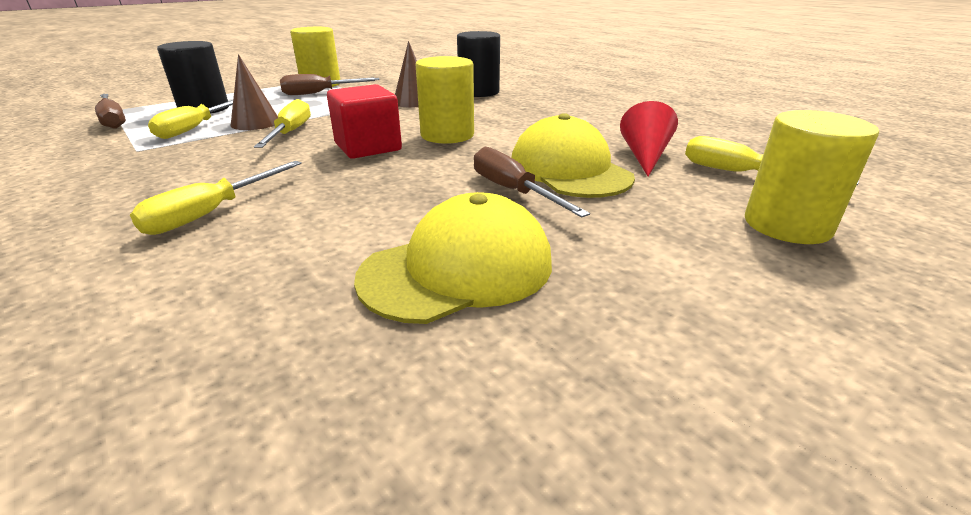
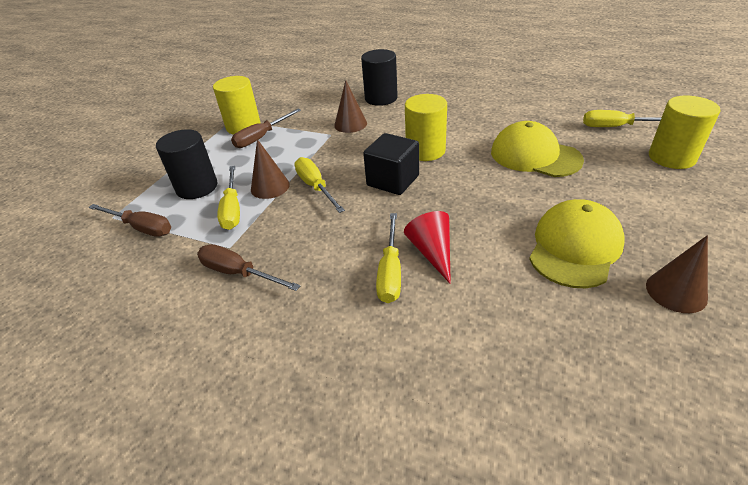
camera: 25 degrees left, 10 degrees up
(368, 147) = (393, 180): red cube -> black cube
(513, 191) = (528, 184): brown screwdriver -> brown screwdriver (238, 273)
(521, 388) = (676, 291): none -> brown cone
(644, 156) = (558, 129): red cone -> red cone (432, 252)

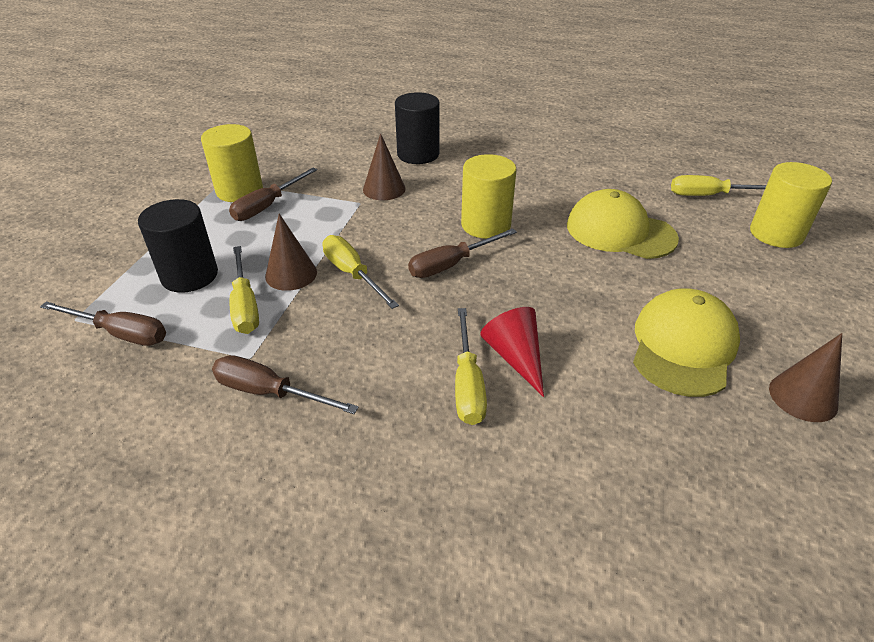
camera: 10 degrees left, 0 degrees up
(393, 180) = (451, 264): black cube -> brown screwdriver

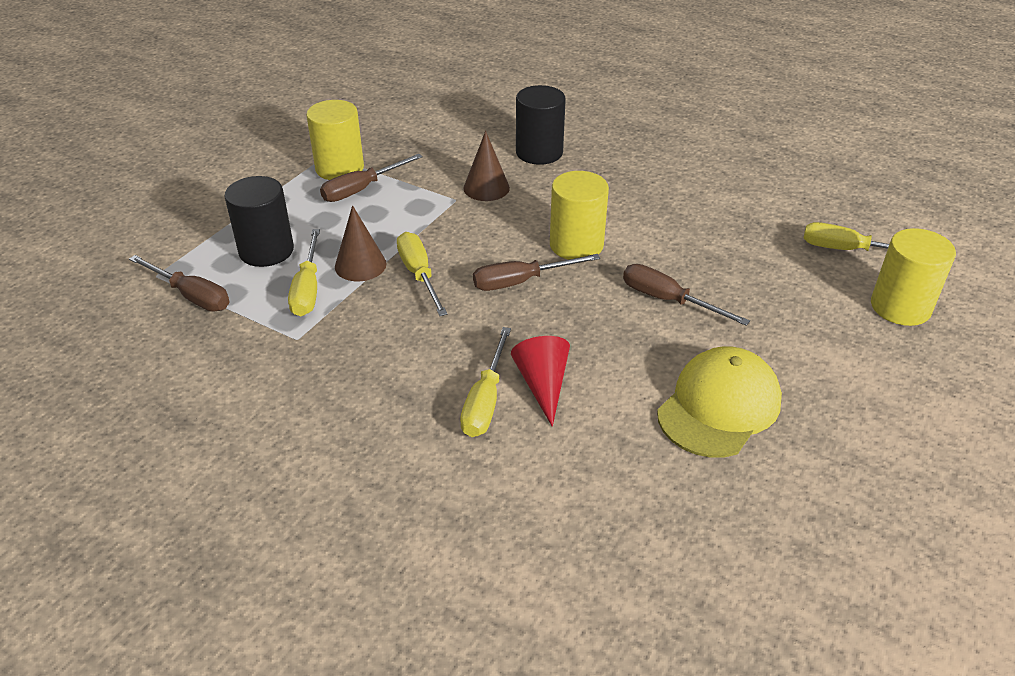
camera: 15 degrees right, 0 degrees up
(269, 392) = (303, 373): brown screwdriver -> brown screwdriver (668, 300)
(620, 231) = (719, 275): yellow cap -> none
(803, 397) = (815, 478): brown cone -> none

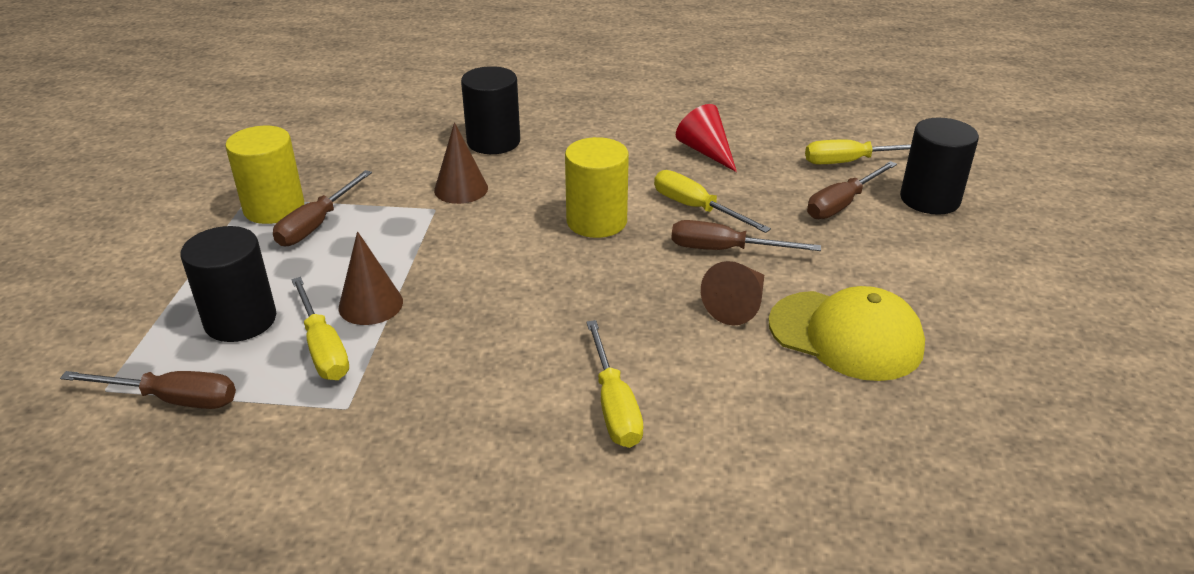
camera: 25 degrees left, 5 degrees down
(419, 275) = (447, 296): yellow screwdriver -> yellow screwdriver (696, 208)
(521, 282) = (565, 272): brown screwdriver -> brown screwdriver (842, 204)
(542, 384) = (662, 369): red cone -> red cone (706, 151)
(643, 351) = (738, 305): none -> brown cone
(719, 406) = (846, 335): yellow cap -> yellow cap turned 105 degrees clockwise
(900, 307) = (929, 199): yellow cylinder -> black cylinder

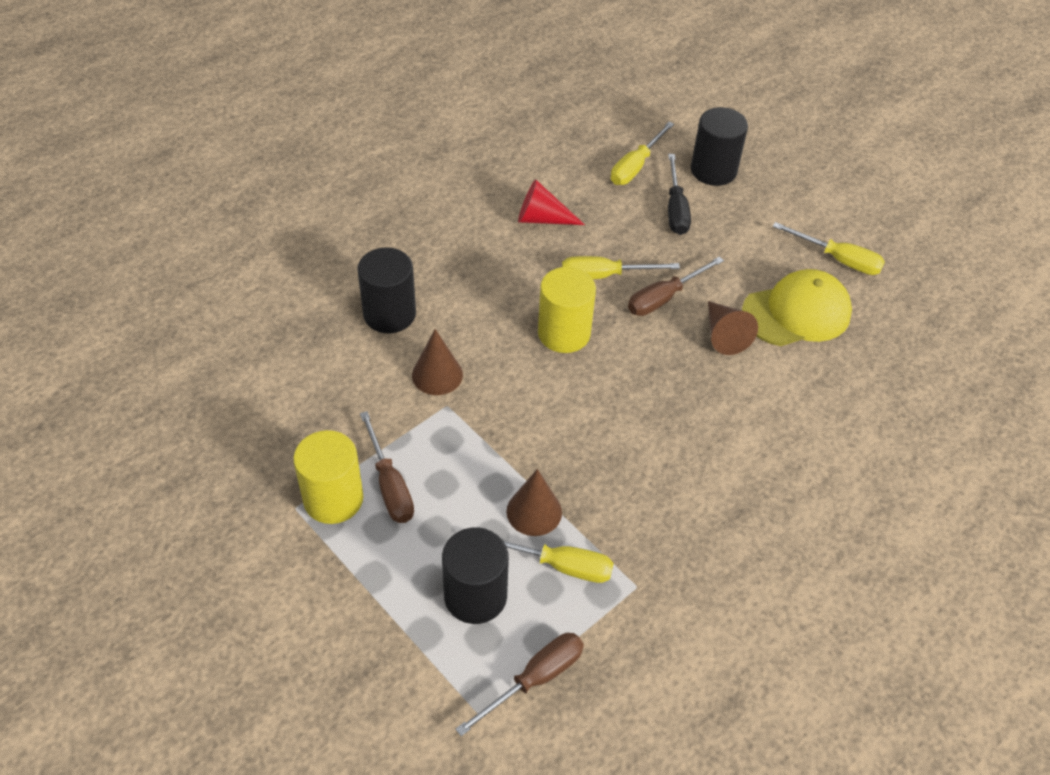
camera: 50 degrees left, 15 degrees up
(614, 405) = (758, 456): yellow screwdriver -> yellow screwdriver (838, 259)
(842, 204) = (675, 209): brown screwdriver -> black screwdriver

